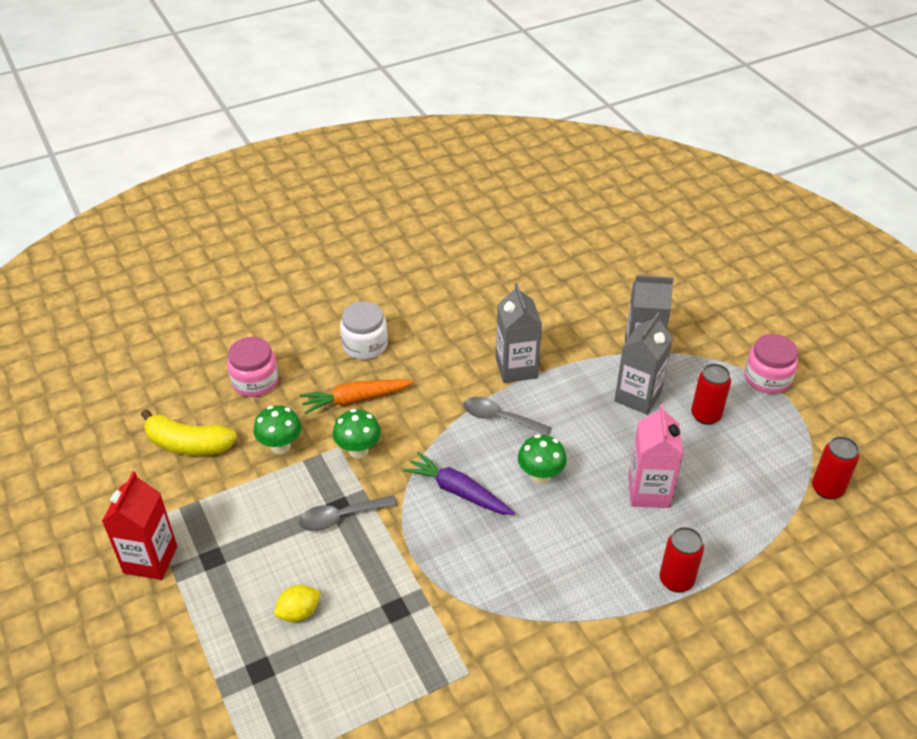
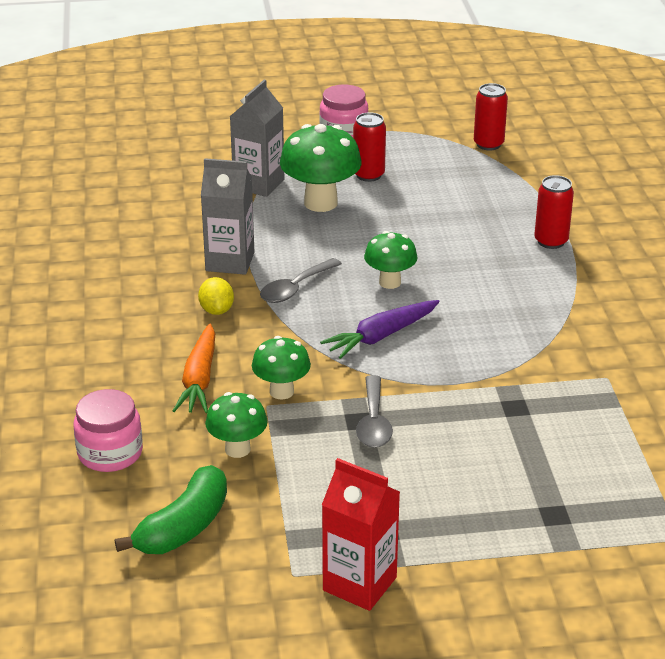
camera: 70 degrees left, 10 degrees down
(188, 444) = (184, 527): yellow banana -> green banana
(299, 612) = (491, 474): yellow lemon -> yellow lemon (216, 310)
(365, 345) = (112, 355): white jar -> none
(638, 397) = (320, 203): grey carton -> green mushroom
(649, 492) = (443, 228): pink carton -> none

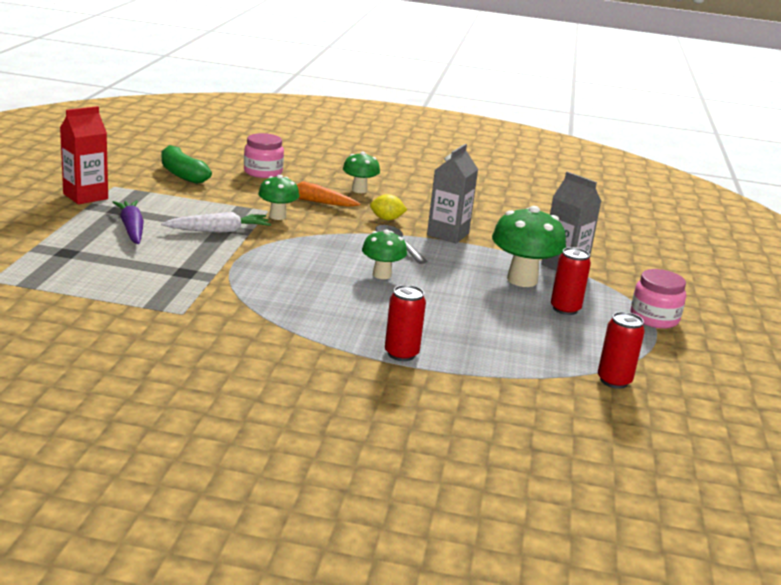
camera: 105 degrees right, 10 degrees down
(237, 449) = (233, 196): green mushroom -> green mushroom (359, 190)
(373, 422) = (219, 231): grey spoon -> white carrot
(381, 336) = (312, 255): purple carrot -> purple carrot (132, 229)

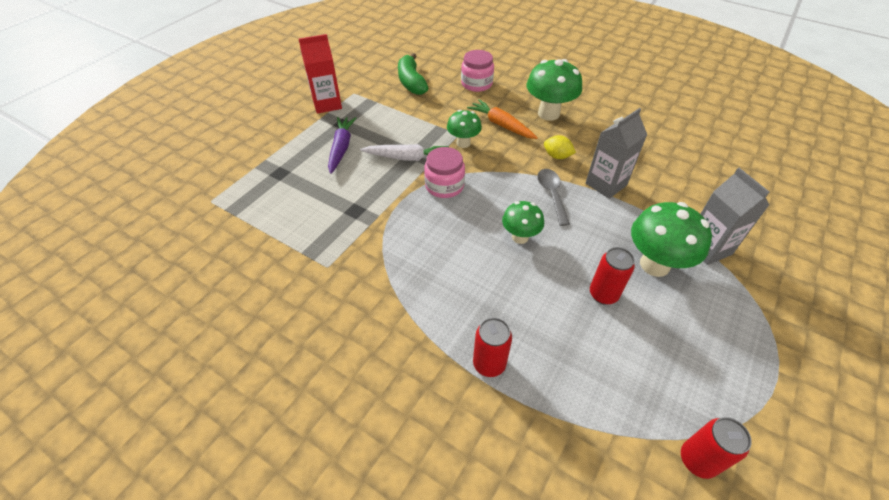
camera: 25 degrees right, 25 degrees up
(359, 190) = (548, 113): green mushroom -> green mushroom, size x1.65
(565, 309) = (684, 320): red can -> red can (603, 294)
(654, 318) = (782, 353): pink jar -> pink jar (444, 186)

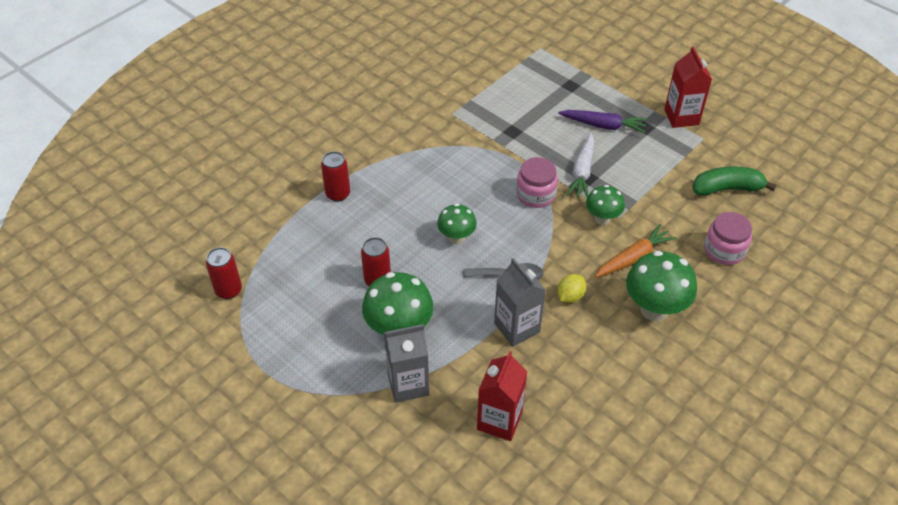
camera: 100 degrees right, 0 degrees up
(700, 186) = (499, 420): none -> red carton

